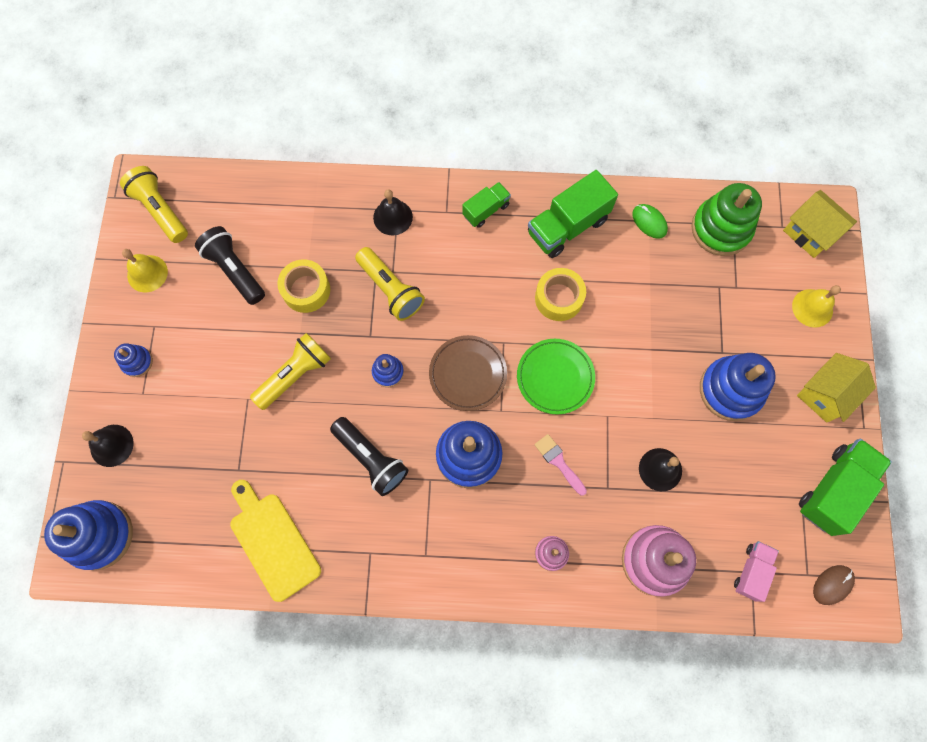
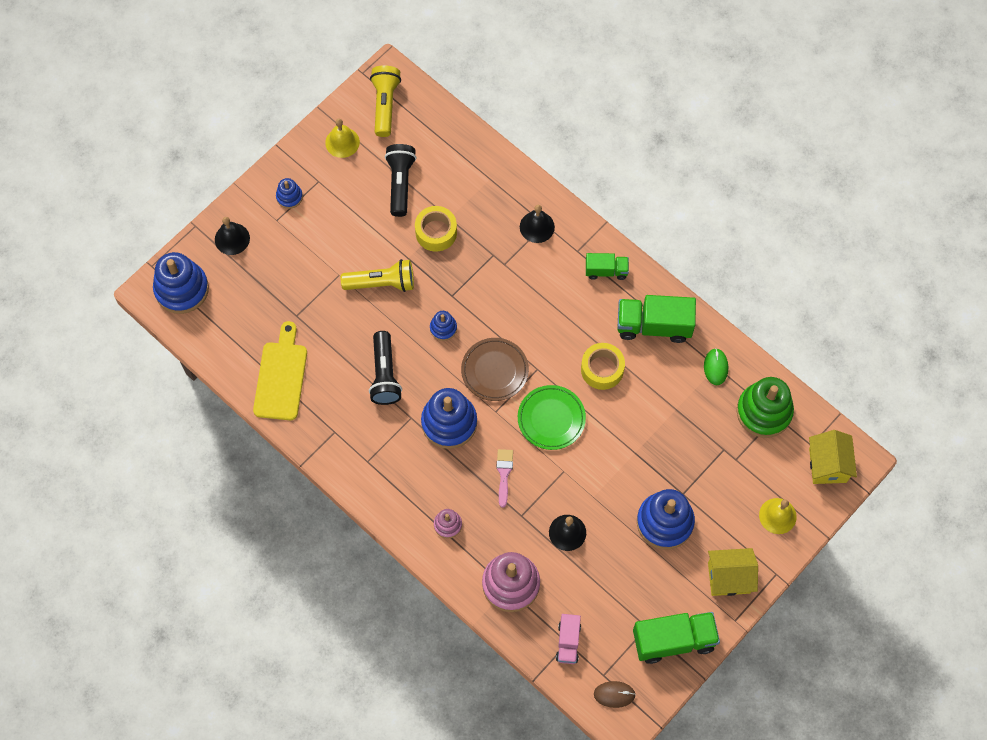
camera: 40 degrees right, 5 degrees down
(390, 289) = (492, 275): yellow flashlight -> none
(751, 571) = (568, 642): pink truck -> pink truck turned 120 degrees clockwise

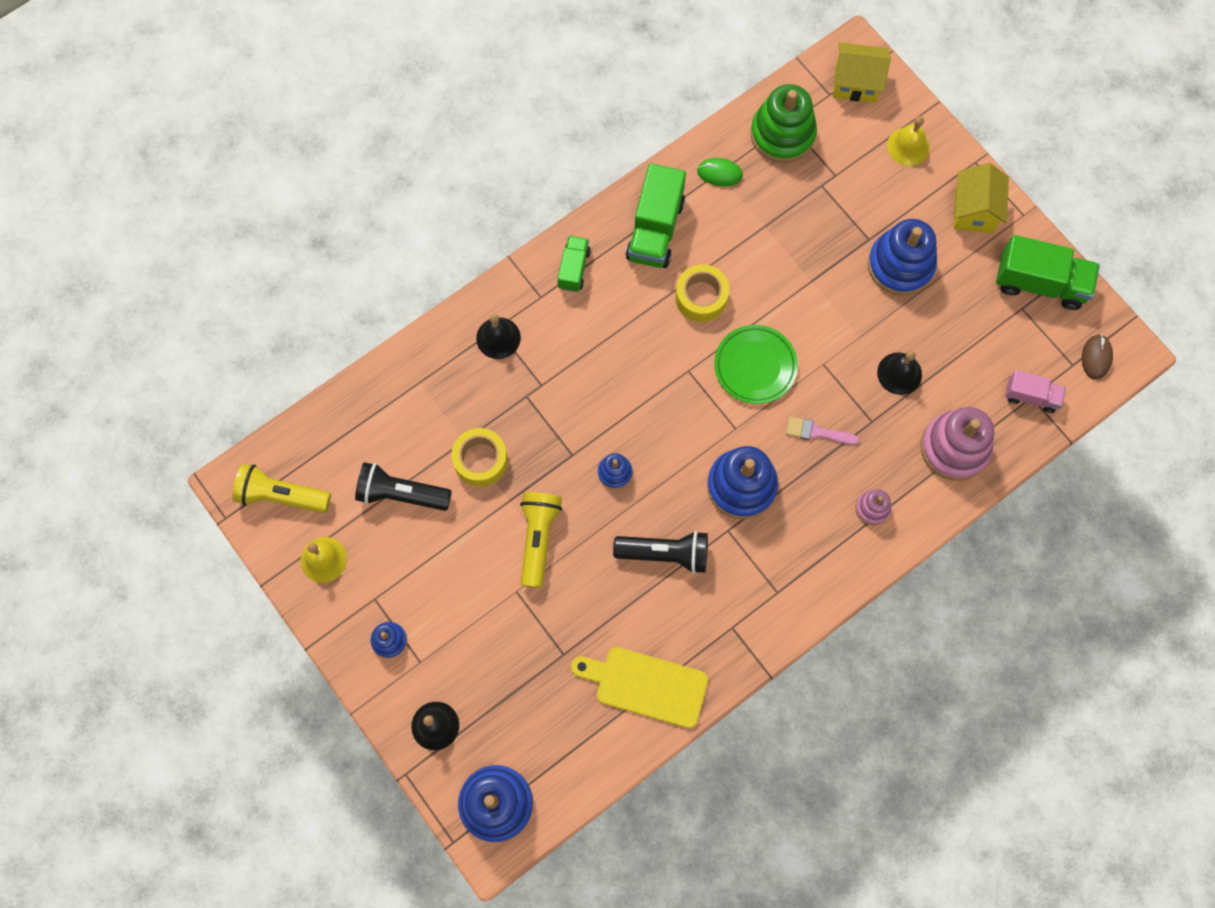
camera: 80 degrees left, 5 degrees up
(494, 371) = (682, 420): brown plate -> none
(673, 640) = (1040, 283): green truck -> green truck turned 105 degrees clockwise

